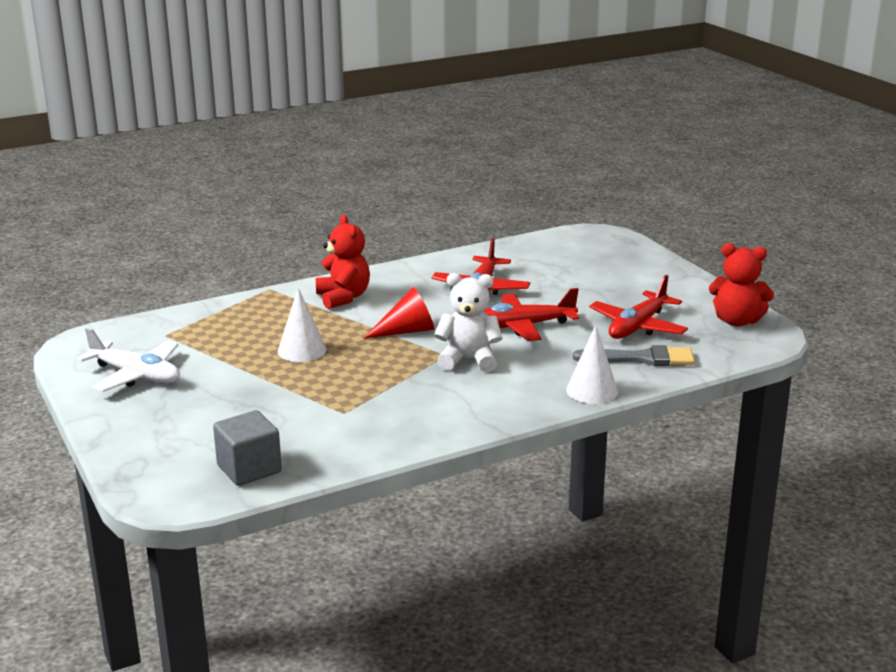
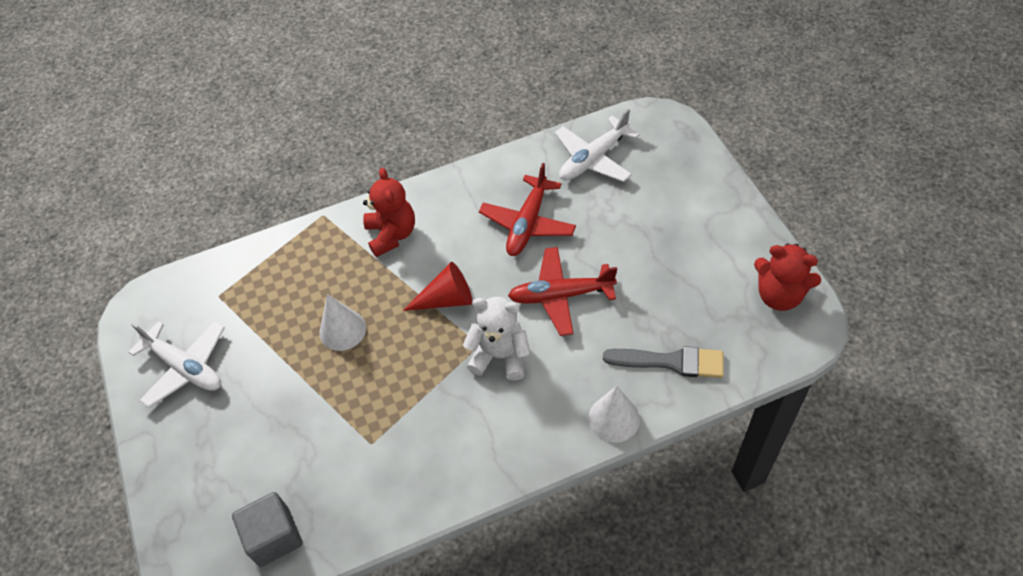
camera: 10 degrees right, 30 degrees up
(538, 254) = (593, 159): none -> white plane
(637, 326) = (676, 301): red plane -> none

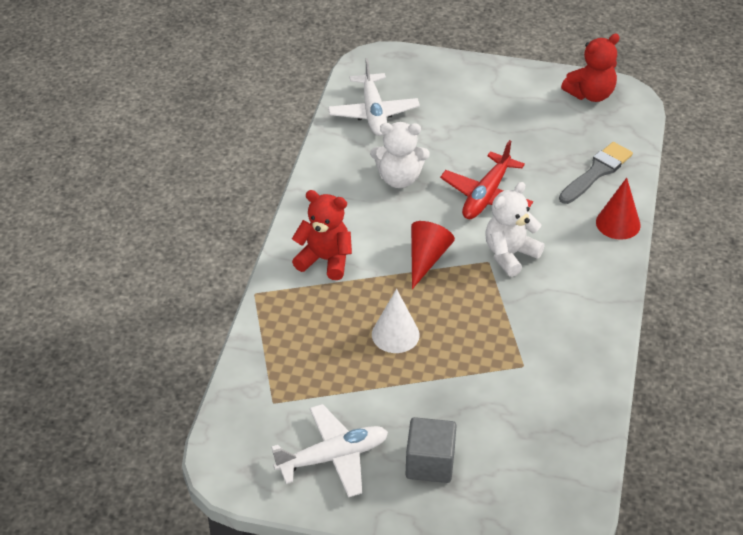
camera: 60 degrees left, 10 degrees down
(274, 537) = (560, 463): grey cube -> grey cube (430, 463)
(528, 224) = (399, 178): red plane -> white teddy bear
(614, 418) = (618, 223): white cone -> red cone

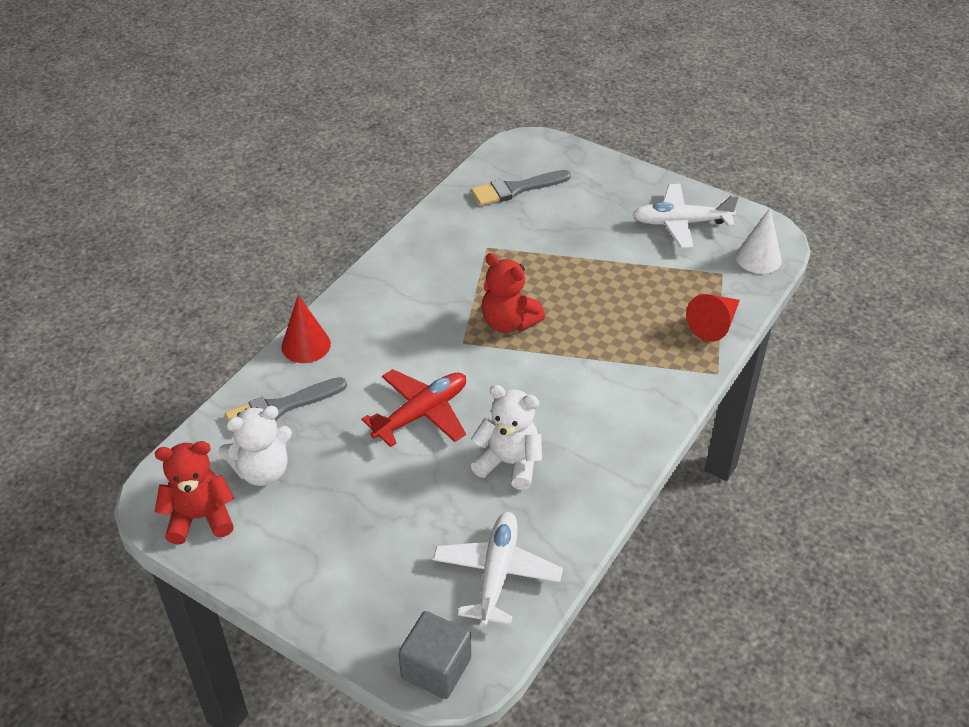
camera: 160 degrees left, 0 degrees up
(325, 260) = (632, 388): red teddy bear -> red teddy bear (508, 322)
(395, 334) = (589, 299): white cone -> white cone (758, 258)
(426, 258) = (524, 361): red cone -> red cone (714, 324)
(430, 463) = (603, 201): grey cube -> grey cube (436, 668)
(510, 254) = (437, 343): white teddy bear -> white teddy bear (262, 471)
(535, 452) = (516, 189): none -> grey brush

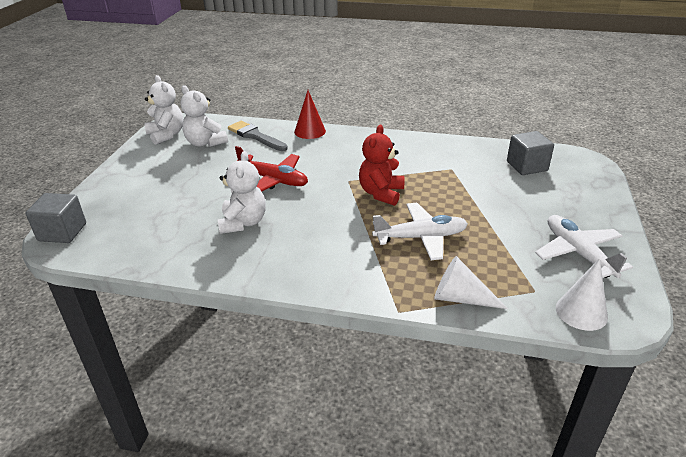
camera: 70 degrees right, 10 degrees down
(200, 517) = (166, 135): red teddy bear -> white teddy bear
(497, 573) = (142, 239): white plane -> white plane (421, 237)
(516, 189) = (527, 166): grey brush -> grey cube
(714, 324) = (460, 298): red cone -> white cone

